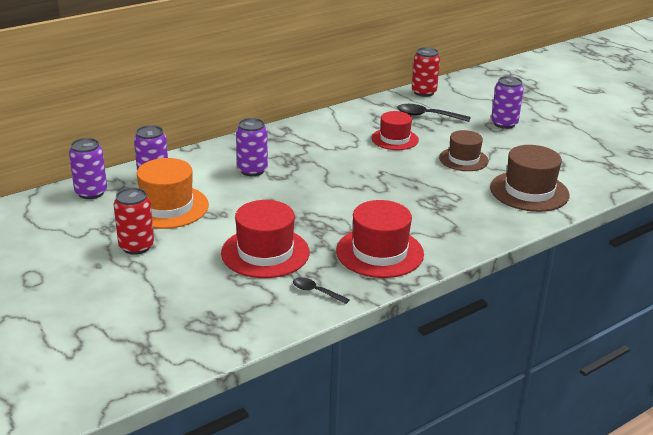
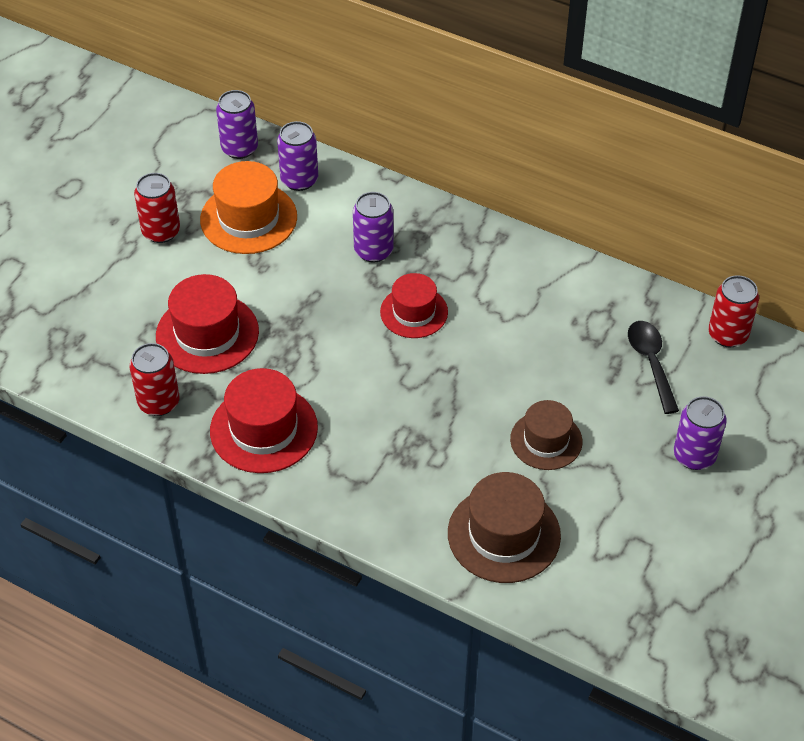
camera: 65 degrees right, 20 degrees up
(316, 291) = (159, 402): black spoon -> red can
(394, 139) = (552, 351): red hat -> red hat (414, 312)

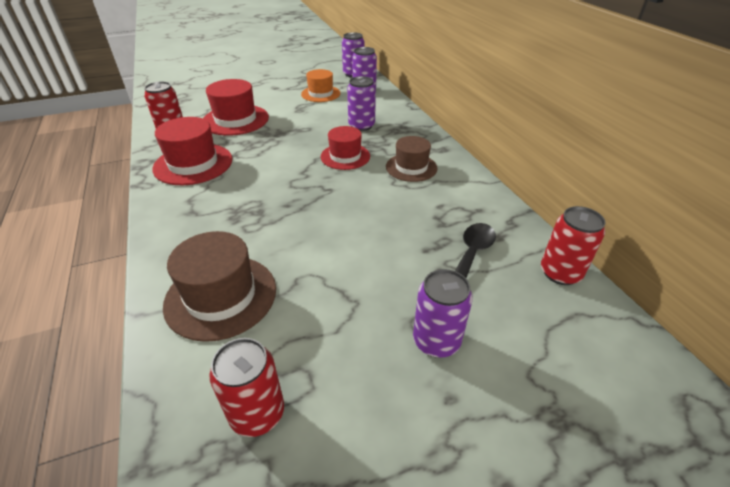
camera: 40 degrees right, 10 degrees down
(161, 231) = (277, 84): red can -> red can (257, 413)
(248, 218) = (320, 94): orange hat -> orange hat, size x0.67
(546, 440) = (332, 258): brown hat -> brown hat (411, 167)

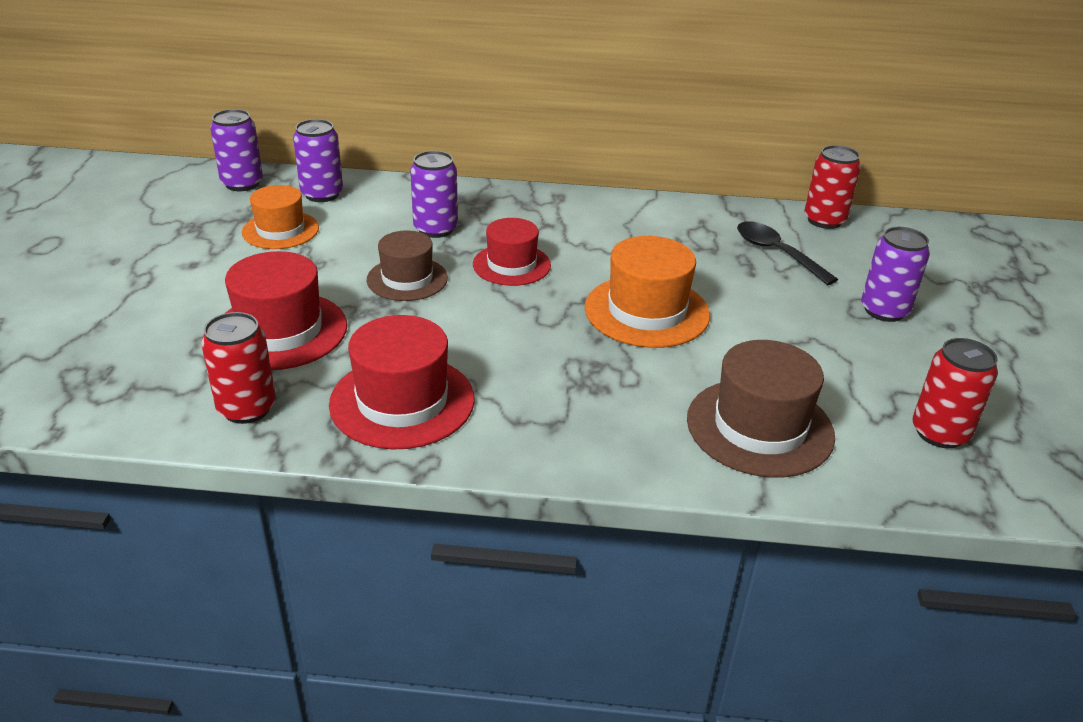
camera: 65 degrees left, 5 degrees down
(332, 215) = (647, 311): none -> orange hat
(411, 167) = (583, 229): brown hat -> brown hat (407, 279)

